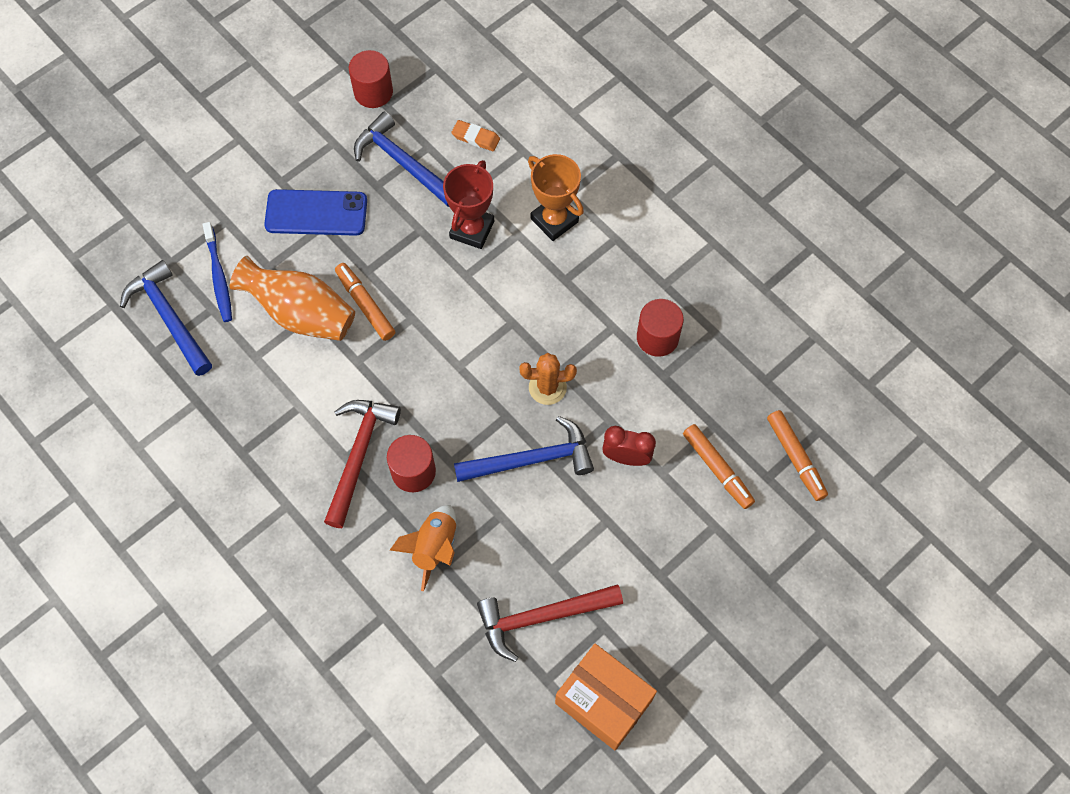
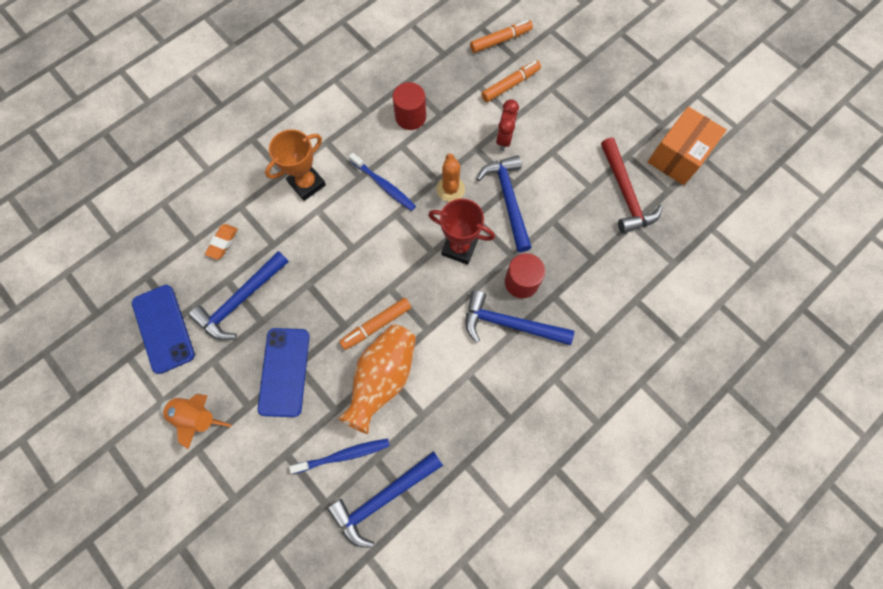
camera: 90 degrees left, 5 degrees up
(359, 455) = (510, 324): red hammer -> blue hammer
(373, 92) = (163, 328): red cylinder -> blue phone
(434, 547) = (580, 265): orange rocket -> orange rocket (196, 417)
(472, 229) = (311, 244): red trophy -> red trophy (459, 247)
(553, 307) = (384, 185): none -> blue toothbrush

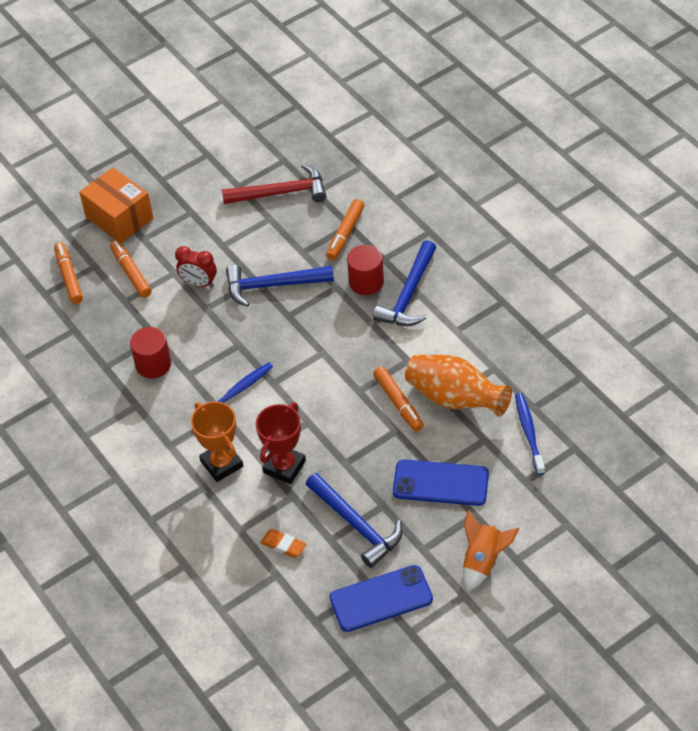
camera: 80 degrees left, 20 degrees down
(383, 498) = (570, 402): blue hammer -> none
(450, 189) = (251, 333): orange cactus -> none
(459, 247) = (321, 329): red trophy -> red trophy (284, 467)
(581, 257) = (345, 234): none -> orange marker
(678, 156) = (247, 148): orange box -> orange box (119, 218)

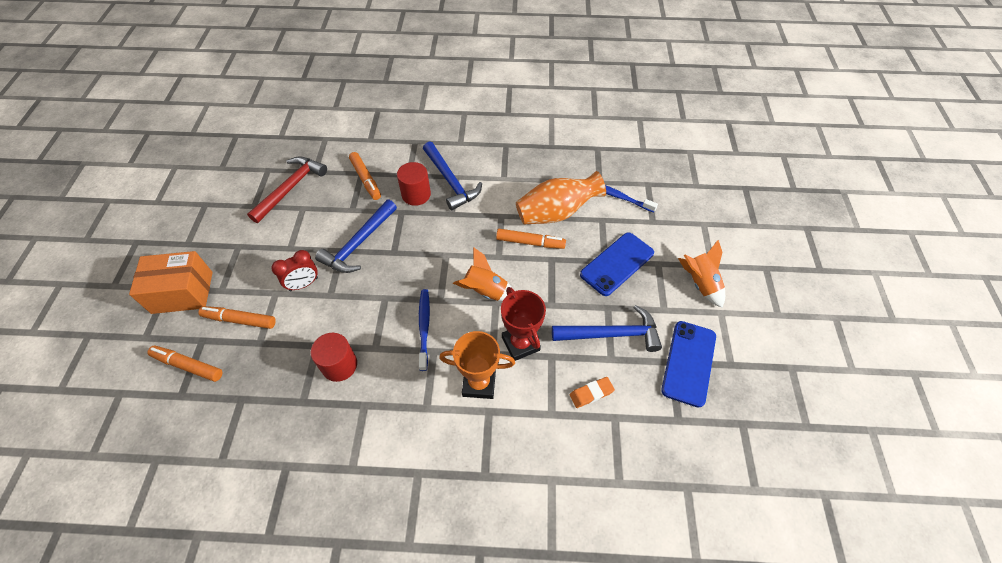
camera: 55 degrees left, 5 degrees up
(313, 407) = (485, 291): none -> orange rocket

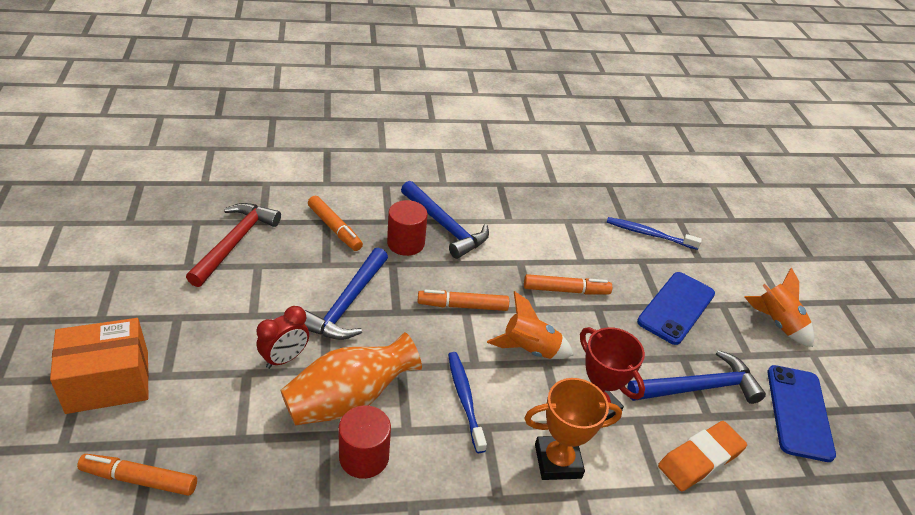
camera: 15 degrees left, 15 degrees down
(240, 320) = (204, 411): orange marker -> orange marker (462, 306)
(556, 213) = (585, 256): orange vase -> orange vase (348, 400)
(591, 393) = (700, 459): orange eraser -> orange eraser, size x1.64

